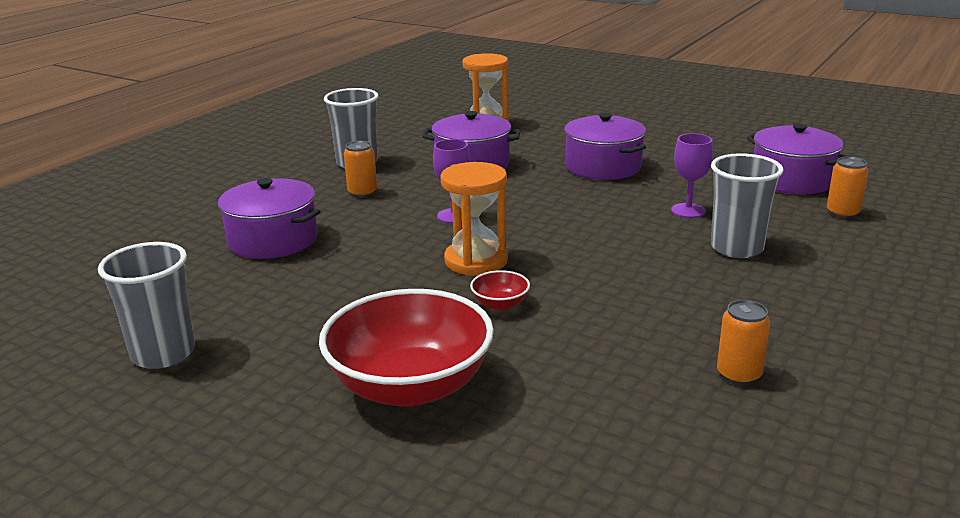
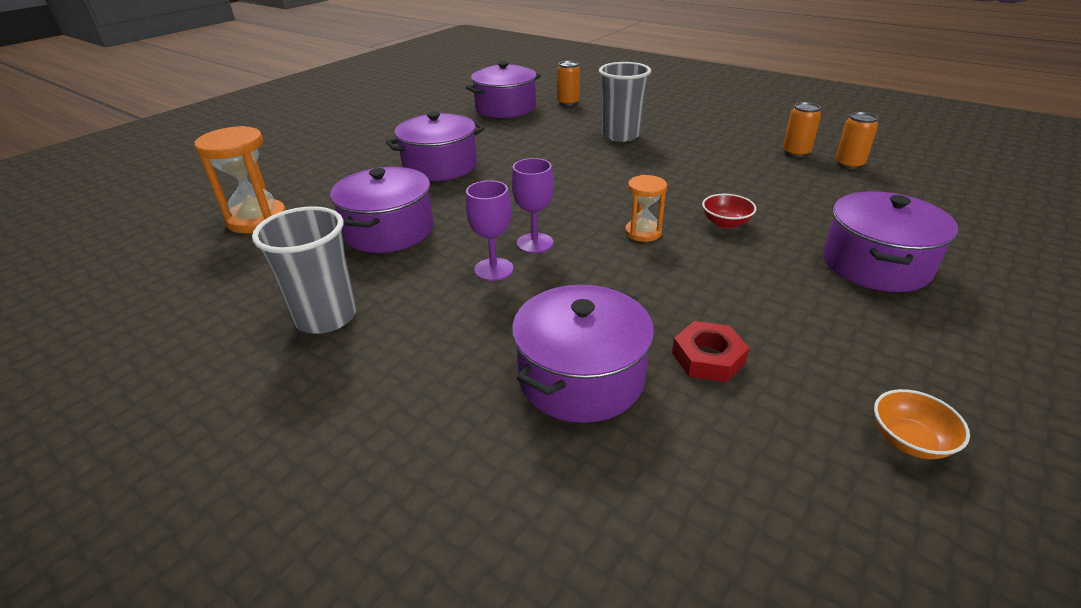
camera: 85 degrees left, 10 degrees up
(163, 354) = (909, 441): grey cup -> orange bowl
(279, 284) = (708, 358): none -> red nut
(362, 193) = (442, 307): orange can -> orange can (849, 164)
(410, 386) = (875, 264): red bowl -> purple pot
(476, 261) = (643, 232): orange hourglass -> orange hourglass, size x0.59
(688, 210) = (551, 143): purple goblet -> purple goblet (493, 269)

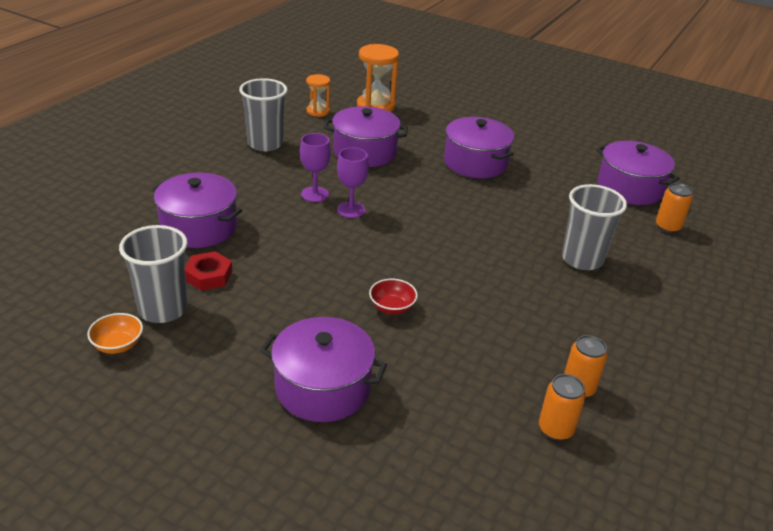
camera: 80 degrees right, 0 degrees up
(643, 232) = (371, 260): orange hourglass -> orange hourglass (318, 111)
(804, 399) = (163, 309): none -> grey cup

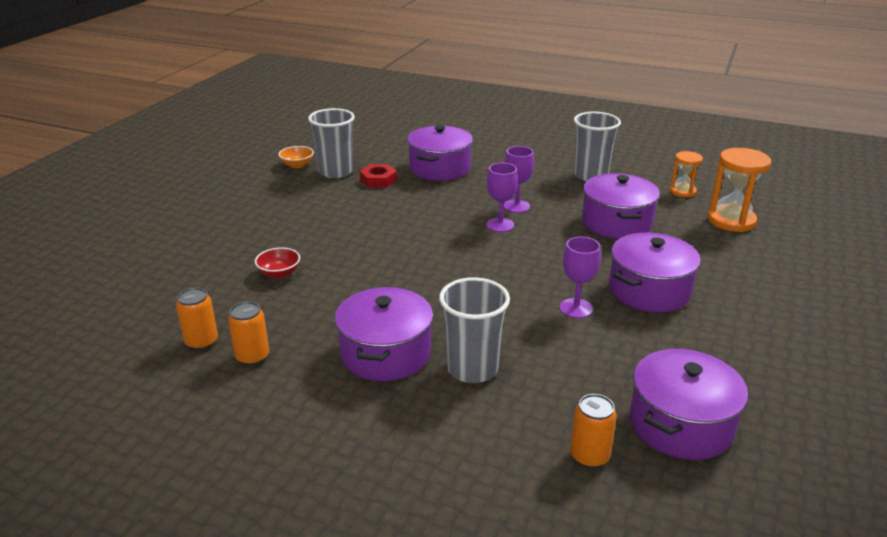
camera: 85 degrees right, 5 degrees down
(323, 387) = (256, 235): purple pot -> purple pot (386, 353)
(392, 307) = (355, 255): red bowl -> red bowl (279, 273)
(498, 198) = (576, 308): none -> purple goblet

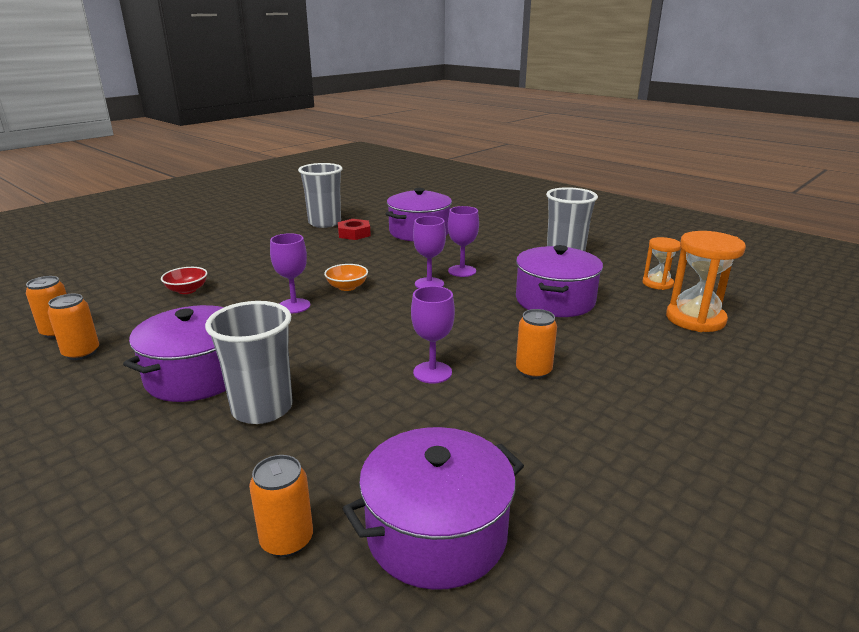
camera: 20 degrees right, 5 degrees down
(297, 165) = (299, 214): orange bowl -> orange bowl (347, 287)
(401, 270) = (294, 306): none -> purple goblet
(649, 290) = (533, 371): purple pot -> orange can

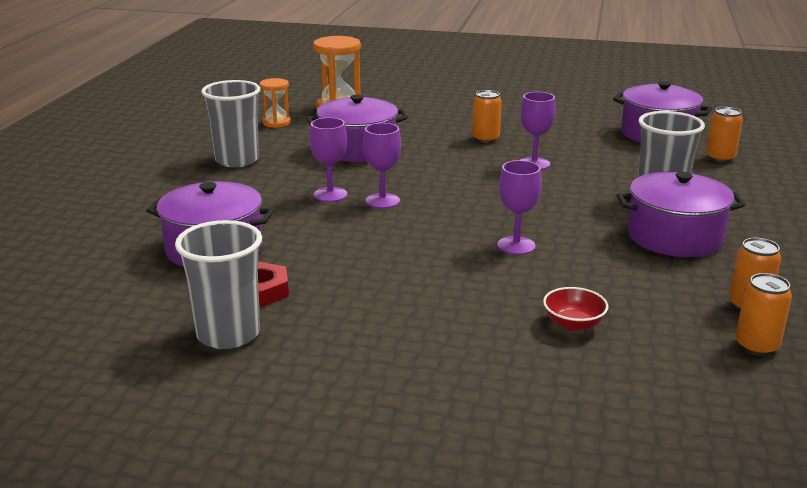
camera: 120 degrees left, 0 degrees up
(347, 287) = (440, 236): orange bowl -> none

